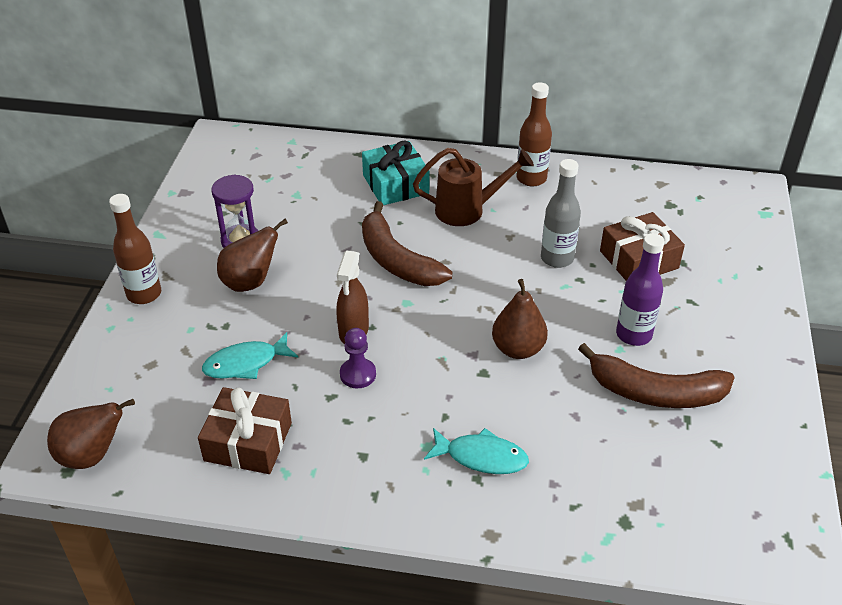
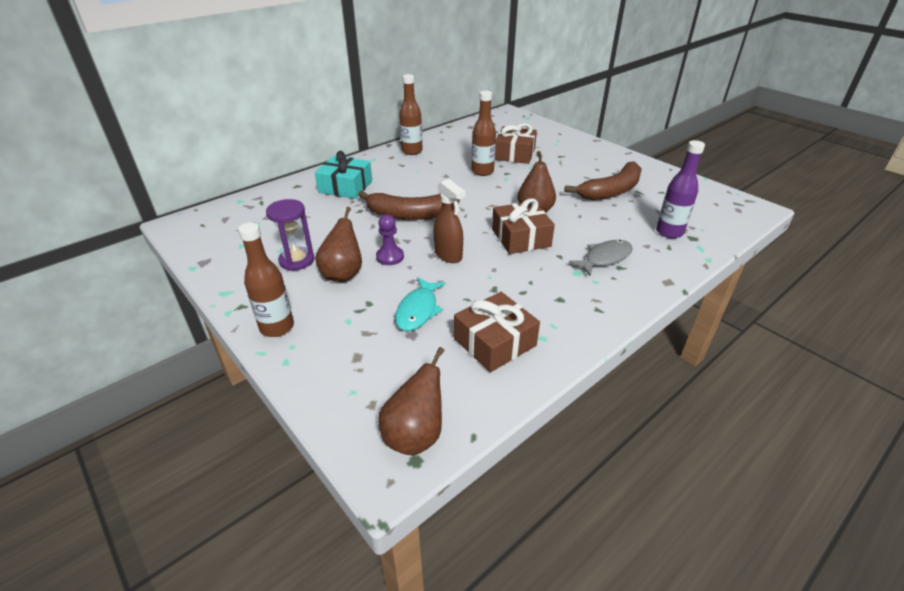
camera: 50 degrees left, 5 degrees down
(358, 374) = (487, 270): purple pawn -> purple pawn (390, 257)
(447, 367) = (520, 238): none -> brown gift
(468, 210) = (406, 177): brown watering can -> none
(481, 457) = (605, 258): turquoise fish -> grey fish
(557, 258) = (482, 171): grey bottle -> brown bottle
(633, 334) = (565, 178): purple bottle -> purple bottle (669, 232)

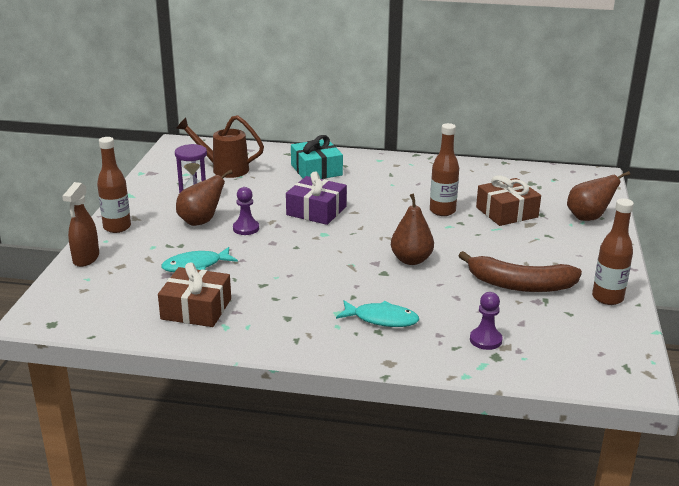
camera: 50 degrees right, 10 degrees down
(268, 223) = (224, 169): none -> brown watering can
(410, 214) = (316, 211): brown banana -> purple gift
(412, 151) = (422, 168): brown bottle -> brown bottle (607, 298)
(415, 435) = (72, 315): brown pear -> brown pear (588, 218)
(448, 255) = (281, 249): brown spray bottle -> brown spray bottle (86, 259)
(520, 238) = (355, 269): brown gift -> none
(605, 258) = (381, 319): grey fish -> turquoise fish
(669, 232) = (485, 340): purple bottle -> purple pawn

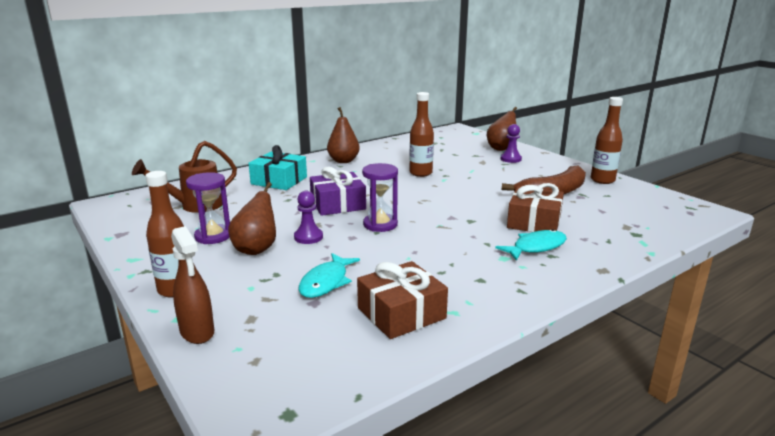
camera: 45 degrees left, 5 degrees down
(311, 242) = (380, 224): none -> purple hourglass
(411, 260) = (468, 206): brown pear -> brown pear (343, 161)
(485, 340) = (610, 228): purple pawn -> purple pawn (510, 159)
(506, 212) = (457, 160): brown gift -> brown gift (534, 222)

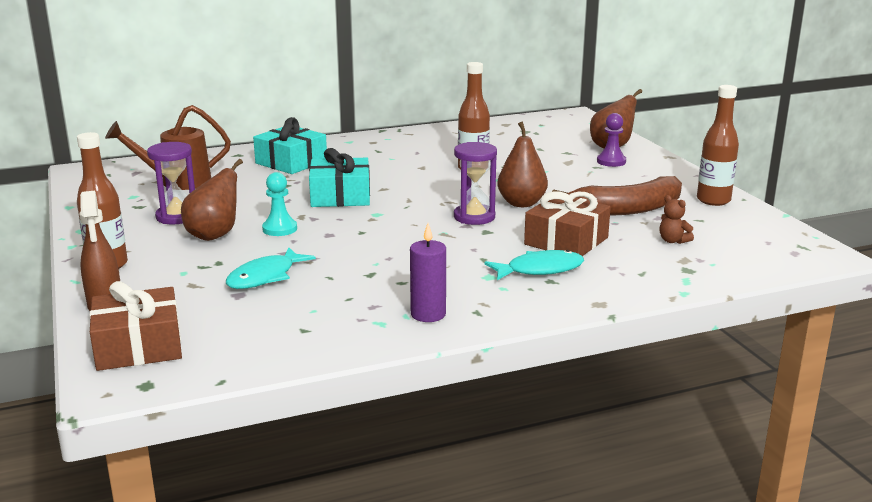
camera: 15 degrees right, 0 degrees up
(308, 237) = (279, 229): purple pawn -> turquoise pawn
(338, 204) = (340, 196): purple gift -> turquoise gift
(343, 161) = (387, 145): brown pear -> brown pear (521, 203)
(380, 224) = (372, 224): purple hourglass -> purple hourglass (474, 217)
(401, 313) = (322, 316): brown gift -> brown gift (139, 346)
(485, 298) = (428, 314): none -> purple candle
(605, 213) = (673, 241): none -> brown teddy bear

